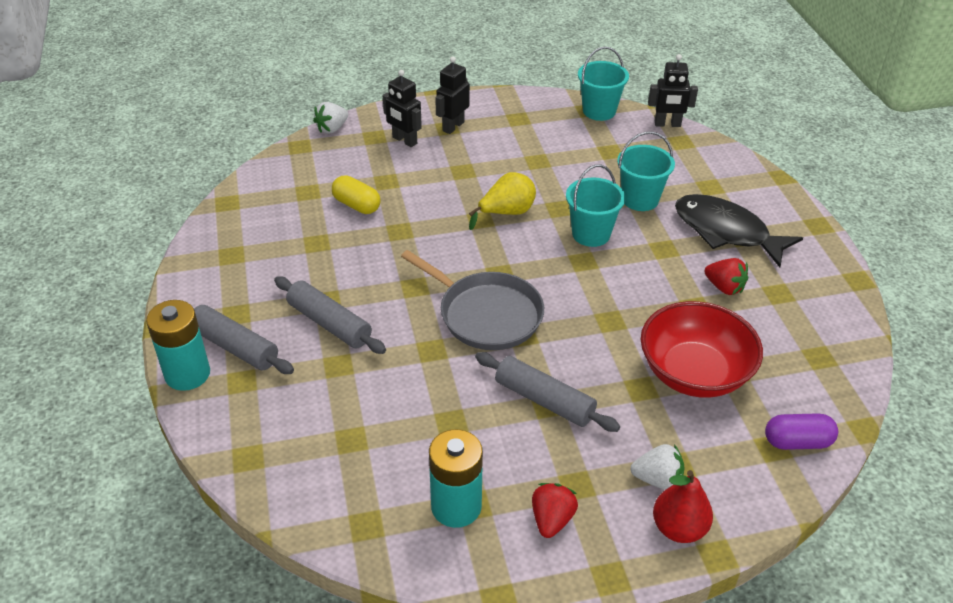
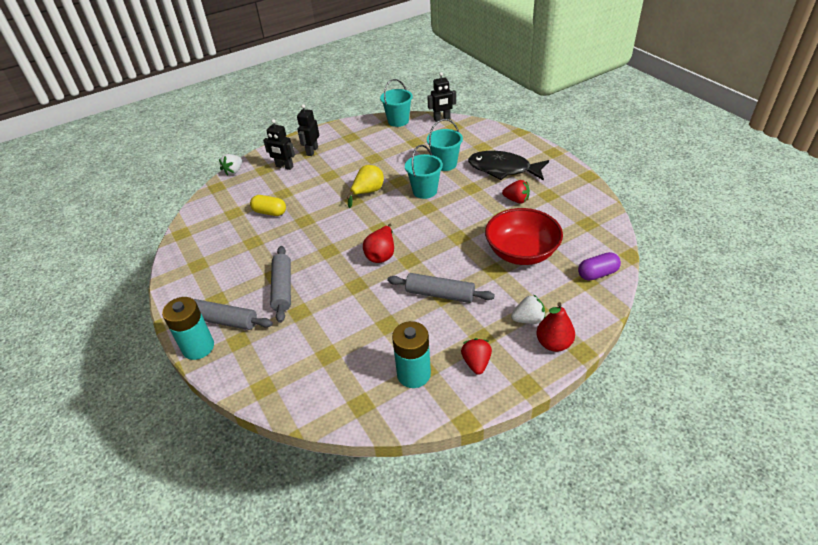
camera: 15 degrees left, 0 degrees up
(329, 323) = (282, 288): grey rolling pin -> grey rolling pin turned 60 degrees clockwise
(486, 314) = (381, 254): grey pan -> red pear

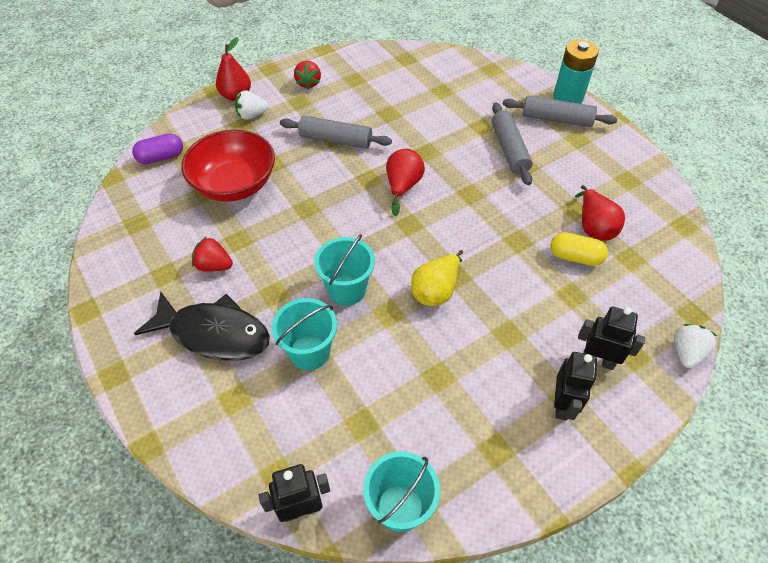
camera: 175 degrees right, 10 degrees up
(246, 230) = (594, 227): none -> red pear
(413, 374) = (363, 76): turquoise battery -> none

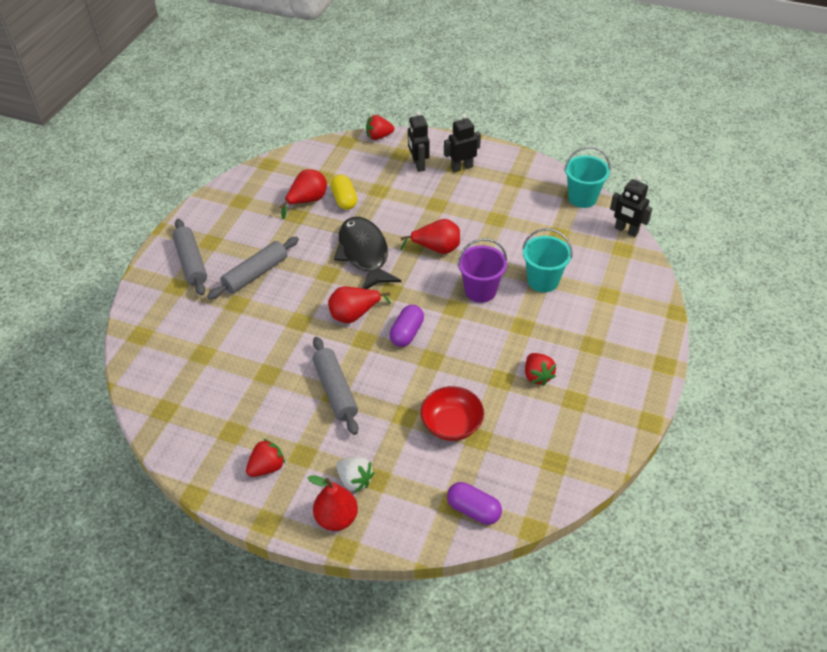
camera: 125 degrees left, 5 degrees down
(214, 333) = (583, 335): black fish -> black fish (364, 254)
(234, 184) = (451, 425): red bowl -> red bowl, size x0.66
(347, 290) = (480, 291): turquoise bucket -> purple bucket
(349, 208) = (407, 333): none -> purple capsule
(436, 290) = (436, 248): yellow pear -> red pear
(568, 97) = (153, 267): turquoise battery -> none
(686, 353) = (379, 136): white strawberry -> red strawberry

